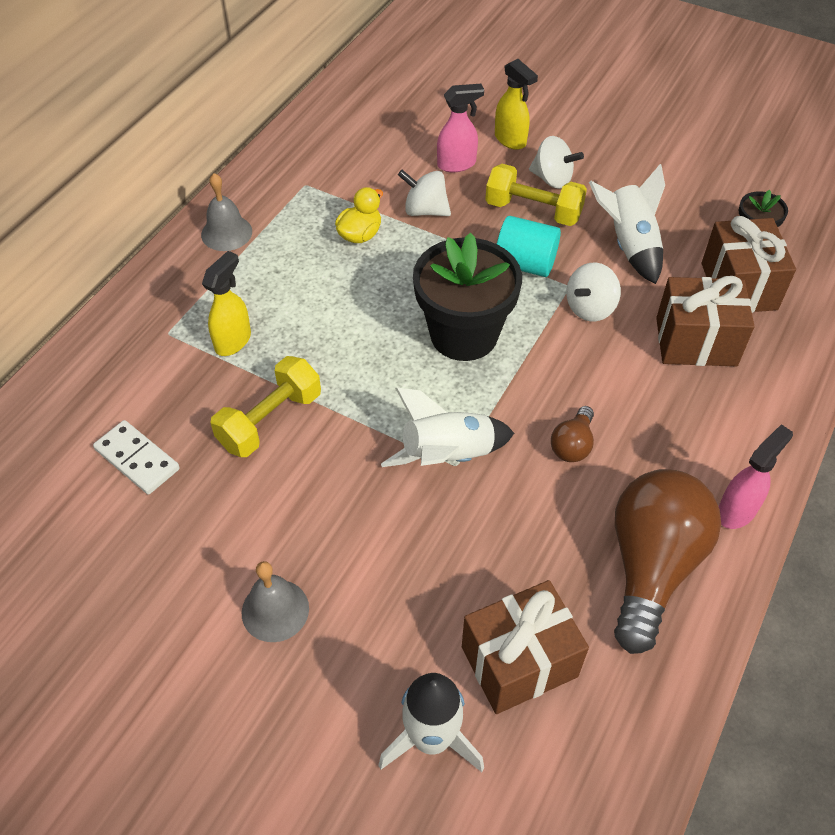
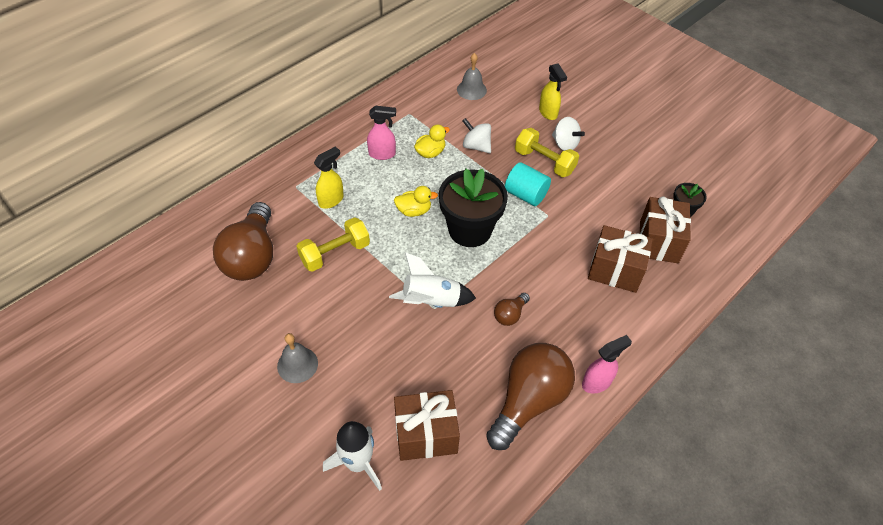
camera: 15 degrees right, 0 degrees up
(137, 459) = (252, 257): white domino -> brown light bulb
(226, 233) = (351, 133): grey bell -> grey bell (471, 90)
(368, 326) = (414, 211): none -> yellow duck
(457, 164) = (508, 121): pink spray bottle -> pink spray bottle (382, 154)
(590, 308) = (555, 232): white spinning top -> none
(629, 245) = (597, 198): white rocket -> none

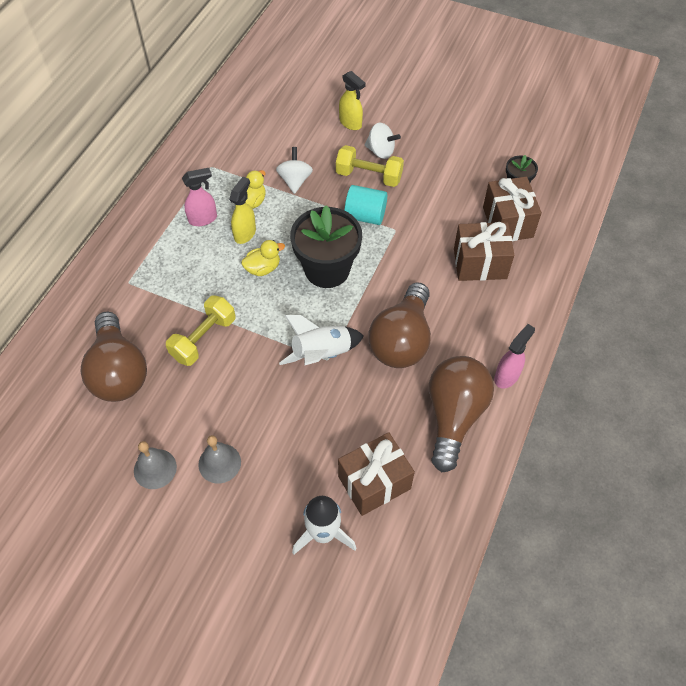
camera: 20 degrees left, 5 degrees up
(331, 200) = (173, 285): yellow spray bottle -> yellow spray bottle (245, 233)
(471, 90) = (263, 121): grey bell -> grey bell (155, 468)
(476, 146) = (295, 180): white spinning top -> white spinning top turned 75 degrees clockwise
(510, 315) = (402, 340): brown light bulb -> brown light bulb, size x2.22

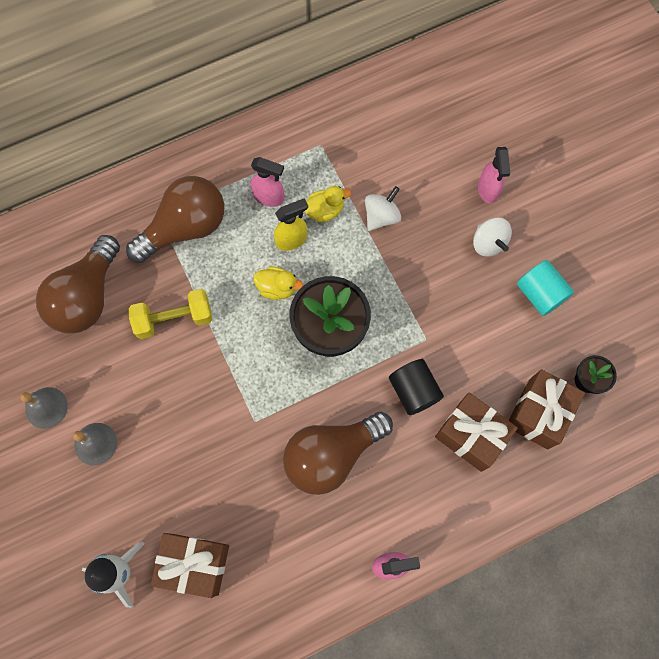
camera: 40 degrees right, 15 degrees up
(321, 354) = (254, 412): white rocket -> none
(351, 123) = (488, 190): yellow spray bottle -> pink spray bottle
(365, 216) = (411, 303): turquoise cylinder -> turquoise cylinder (540, 294)
(369, 176) = (453, 262): yellow dumbbell -> none
(418, 264) = (414, 391): none -> black cylinder
(454, 416) = (311, 562): brown light bulb -> brown light bulb (185, 228)

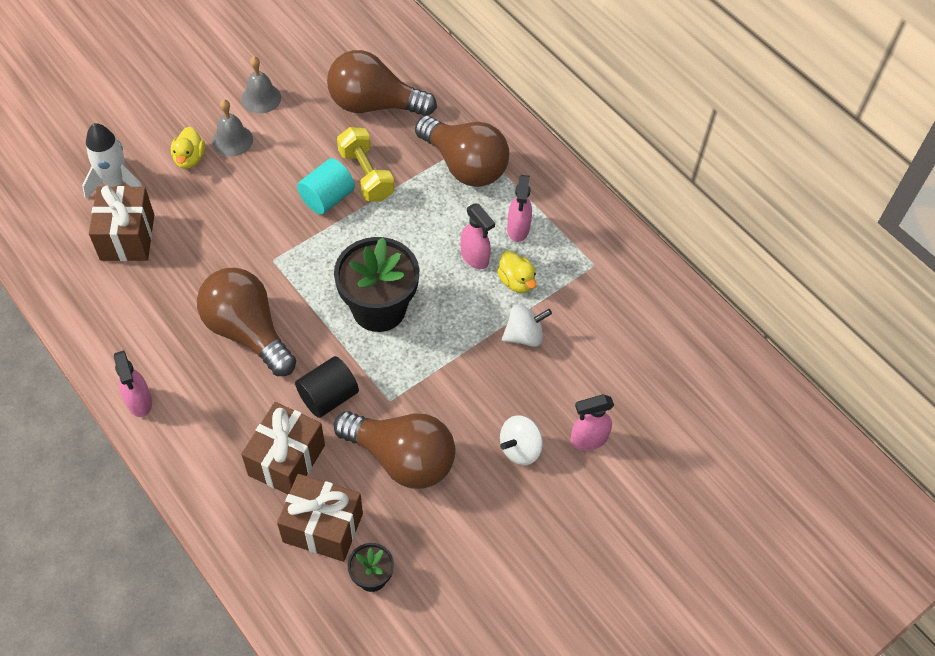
camera: 75 degrees right, 15 degrees down
(277, 288) = (418, 254): yellow duck -> yellow duck (189, 159)
(292, 240) = (475, 257): yellow spray bottle -> pink spray bottle
(381, 216) = (524, 335): white spinning top -> white spinning top turned 45 degrees counterclockwise
(483, 338) = (402, 458): none -> brown light bulb
(540, 294) = (469, 512): turquoise cylinder -> turquoise cylinder (327, 198)

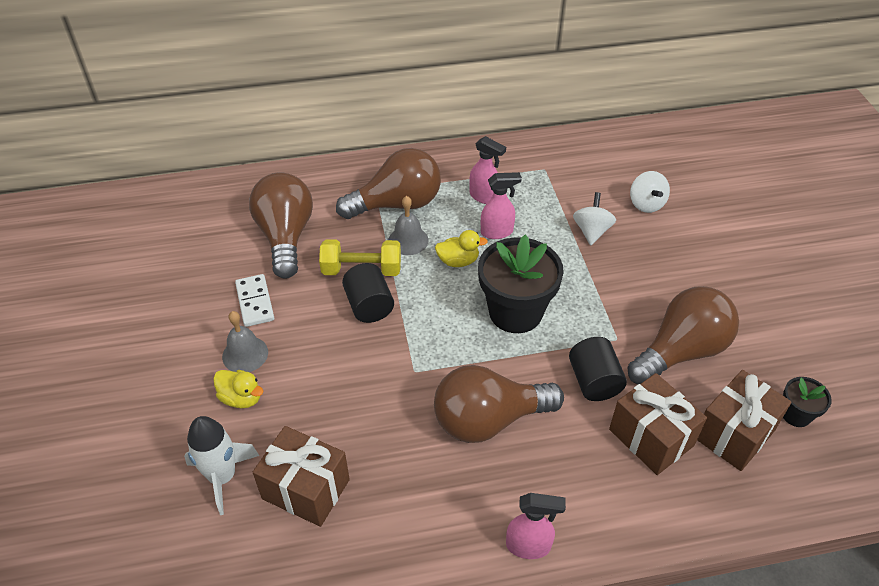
camera: 60 degrees left, 10 degrees down
(261, 98) = (210, 314): grey bell -> grey bell (408, 240)
(289, 120) = (255, 302): none -> white domino
(327, 198) = (369, 306): turquoise cylinder -> black cylinder
(374, 104) = (285, 237): brown light bulb -> brown light bulb turned 135 degrees clockwise
(516, 281) = (536, 216): yellow duck -> yellow duck (458, 261)
(520, 448) = (699, 273): white spinning top -> white spinning top (646, 204)
(588, 439) = (706, 231): pink spray bottle -> none

